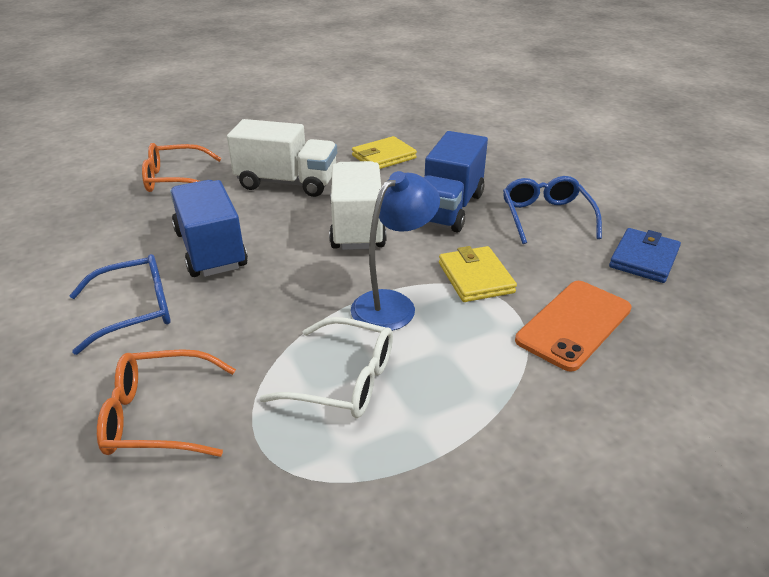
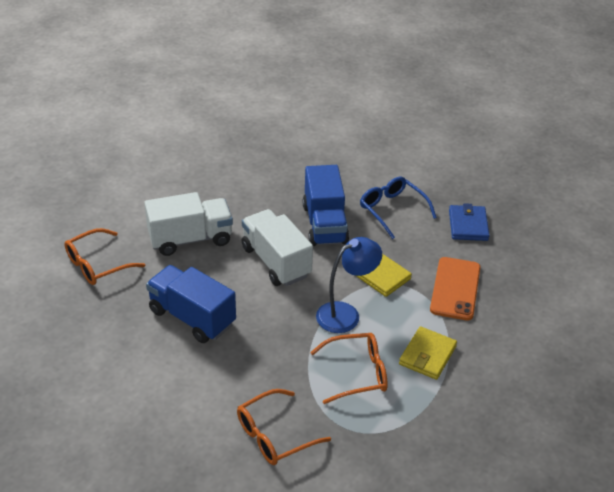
camera: 30 degrees left, 5 degrees up
(135, 310) = (189, 380): blue glasses -> none
(344, 380) = (357, 373): white glasses -> orange glasses
(384, 157) = (242, 188): yellow wallet -> yellow wallet (427, 355)
(392, 304) = (346, 314): blue lamp -> blue lamp turned 45 degrees clockwise

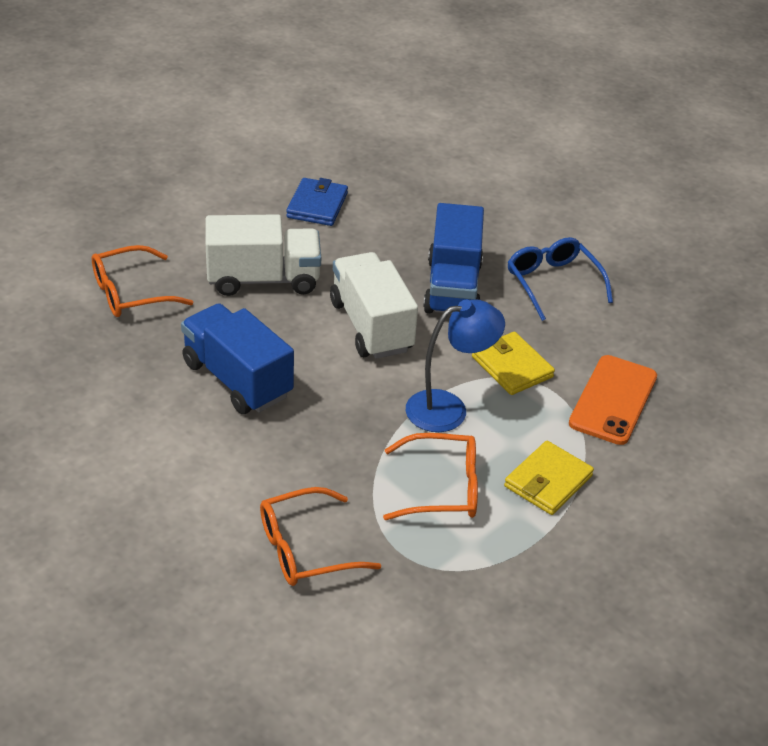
camera: 10 degrees right, 0 degrees up
(468, 225) = (655, 319): blue wallet -> blue wallet (317, 205)

